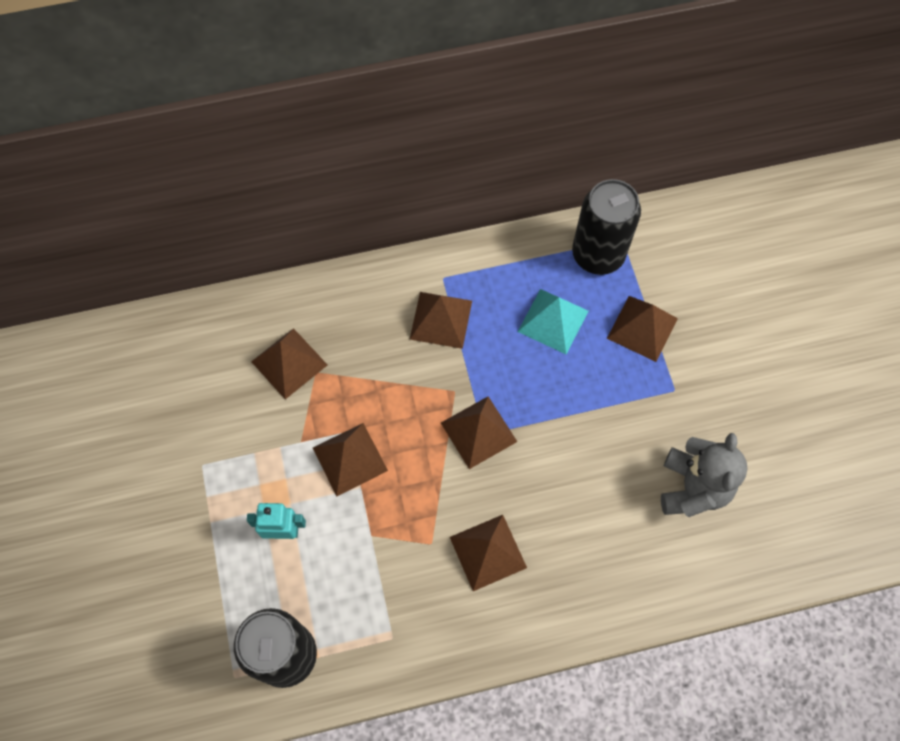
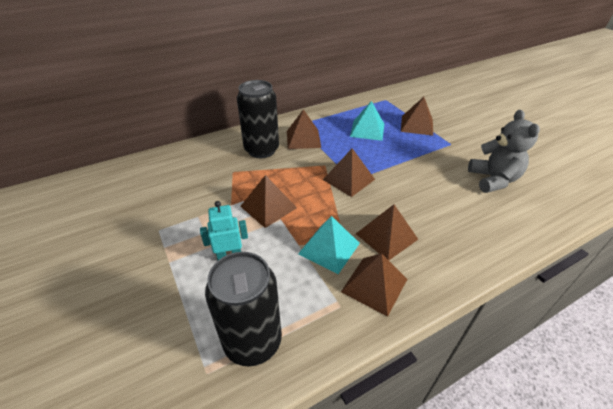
camera: 15 degrees left, 25 degrees down
(289, 363) = (214, 170): brown pyramid -> brown pyramid (374, 285)
(407, 552) = (329, 248): none -> turquoise pyramid
(598, 255) = (377, 106): black can -> black can (261, 150)

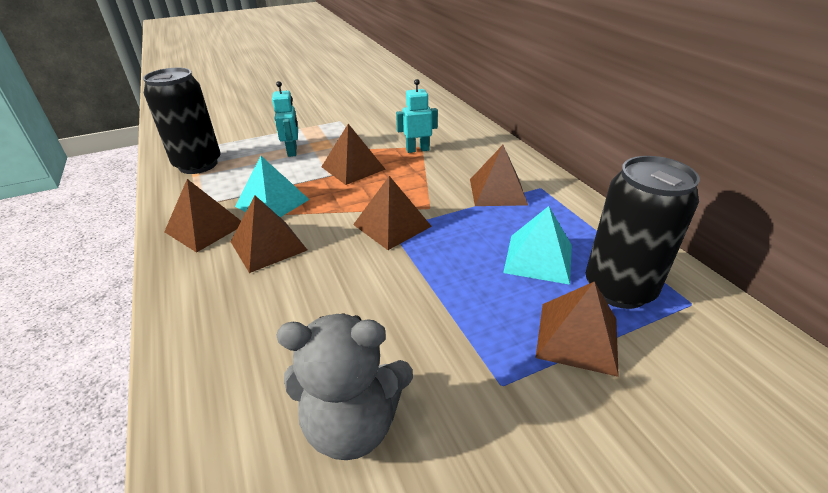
camera: 95 degrees right, 5 degrees down
(239, 173) = (417, 150): none -> turquoise robot
(261, 150) = (466, 161): black can -> black can (619, 289)

